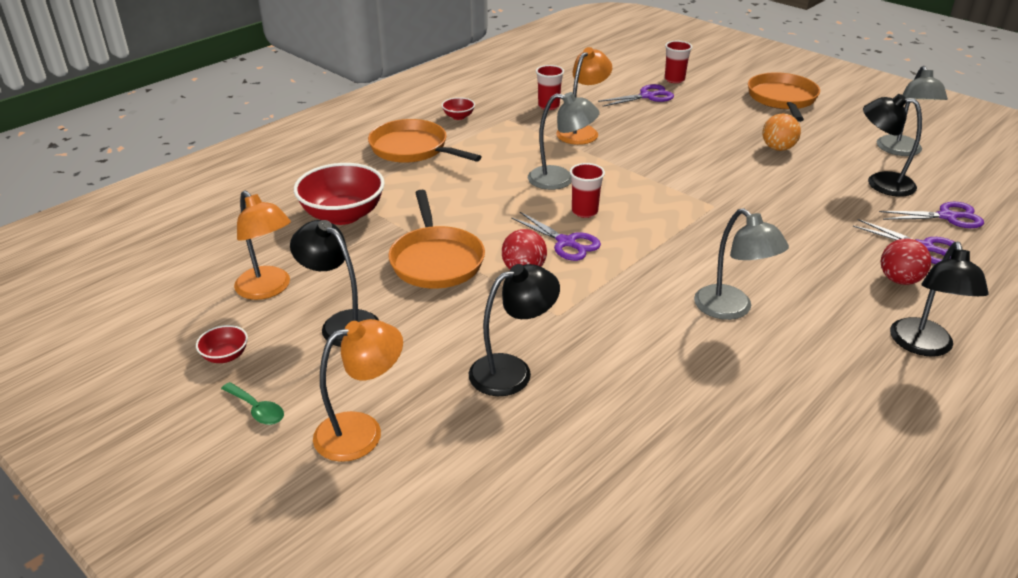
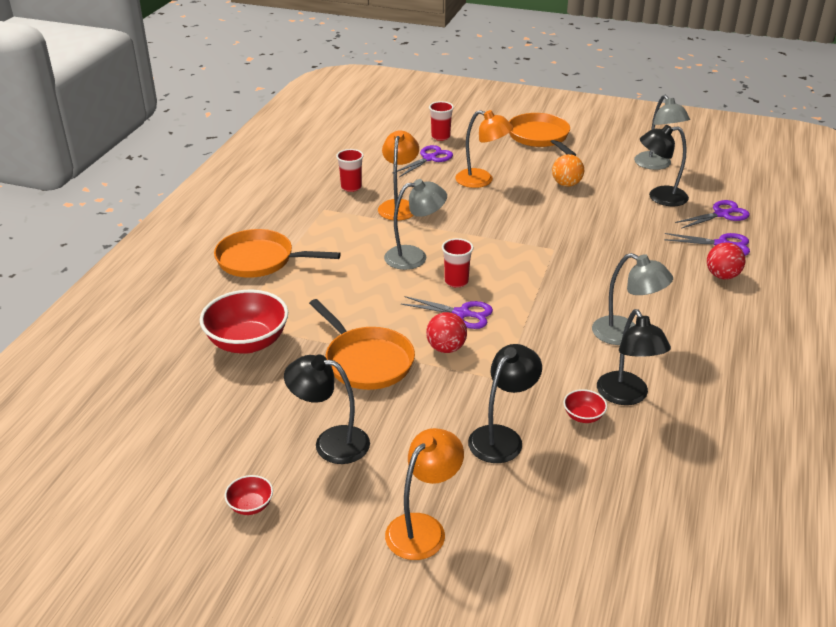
camera: 25 degrees left, 0 degrees up
(257, 410) = (320, 542): green spoon -> none
(268, 289) = (237, 433): orange lamp -> orange lamp (482, 180)
(458, 116) = (277, 217): red bowl -> red bowl (583, 416)
(923, 346) = (769, 324): black lamp -> black lamp (626, 396)

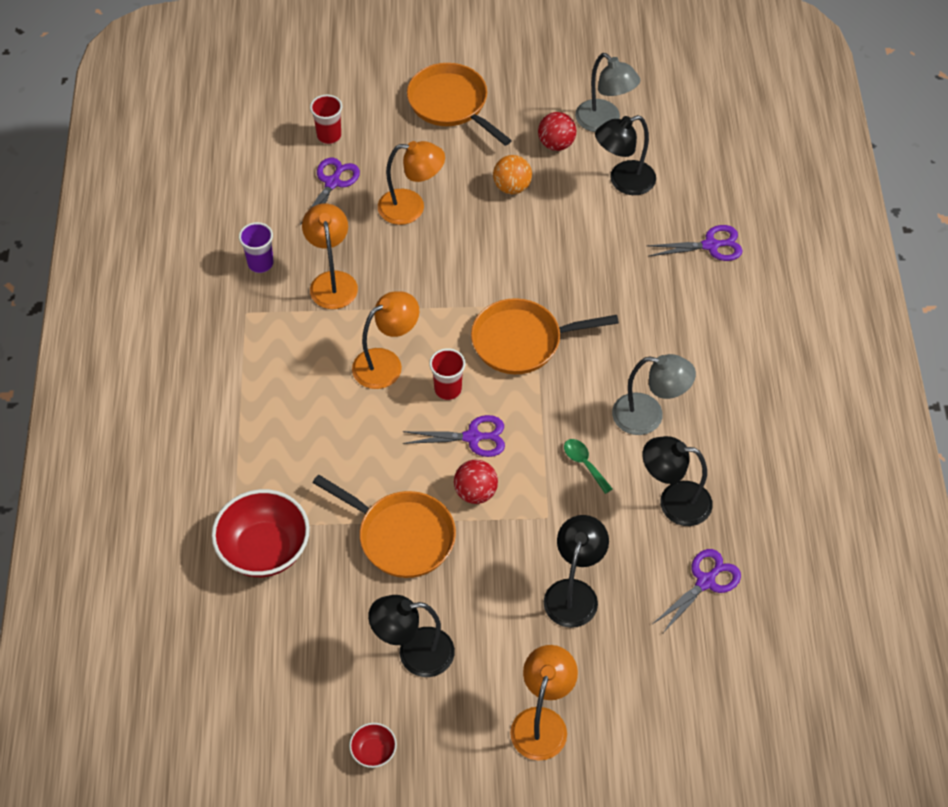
camera: 20 degrees left, 20 degrees up
(260, 260) = (214, 421): orange pan -> orange pan (522, 341)
(351, 187) = (260, 263): red cup -> purple cup
(414, 257) = (386, 363): grey lamp -> orange lamp
(552, 352) = (584, 463): none -> green spoon
(583, 416) = (641, 541): red bowl -> none
(626, 396) = (674, 502): black lamp -> black lamp turned 135 degrees clockwise
(721, 214) = (698, 193): purple scissors -> purple scissors (705, 582)
(722, 276) = (722, 297): red ball -> red ball (556, 144)

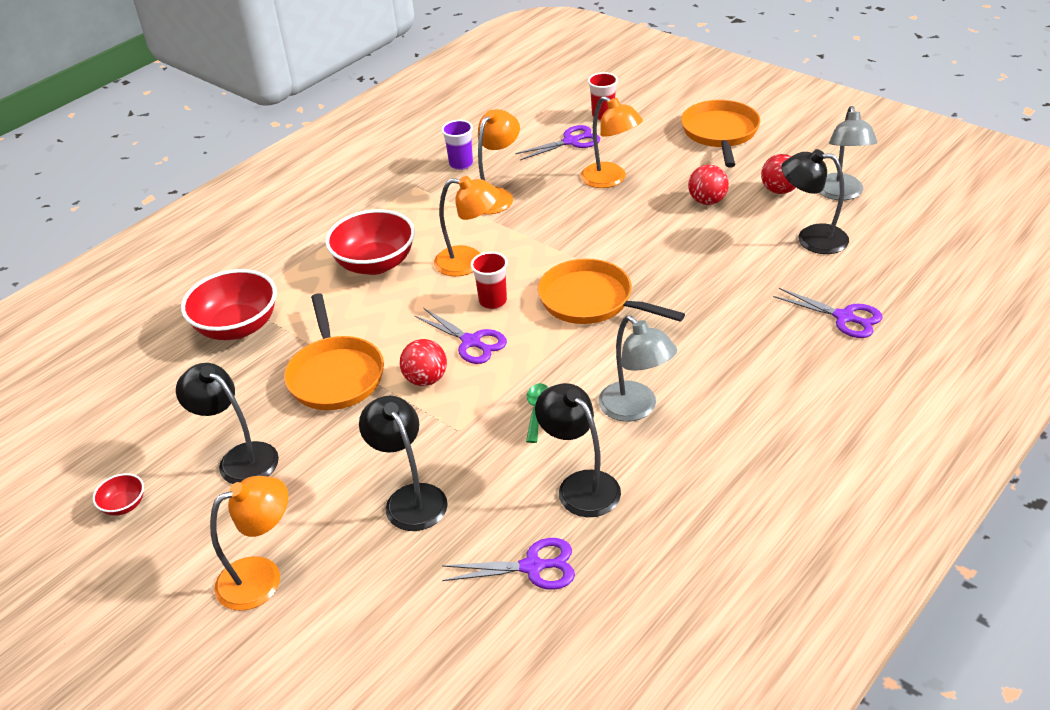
camera: 45 degrees right, 15 degrees down
(308, 414) = (375, 264): none -> red bowl
(512, 187) = (707, 201): orange ball -> red ball
(574, 592) = (410, 498): black lamp -> black lamp turned 90 degrees counterclockwise

